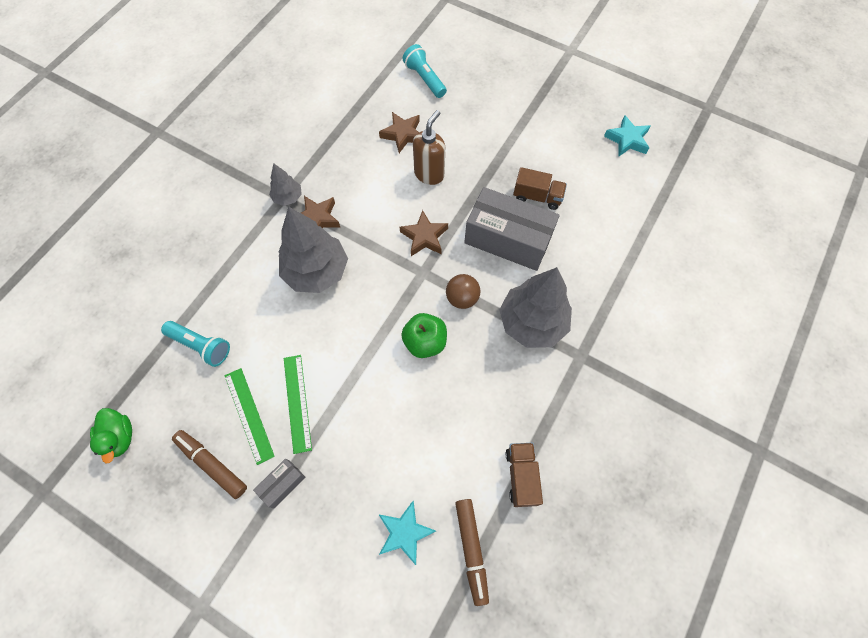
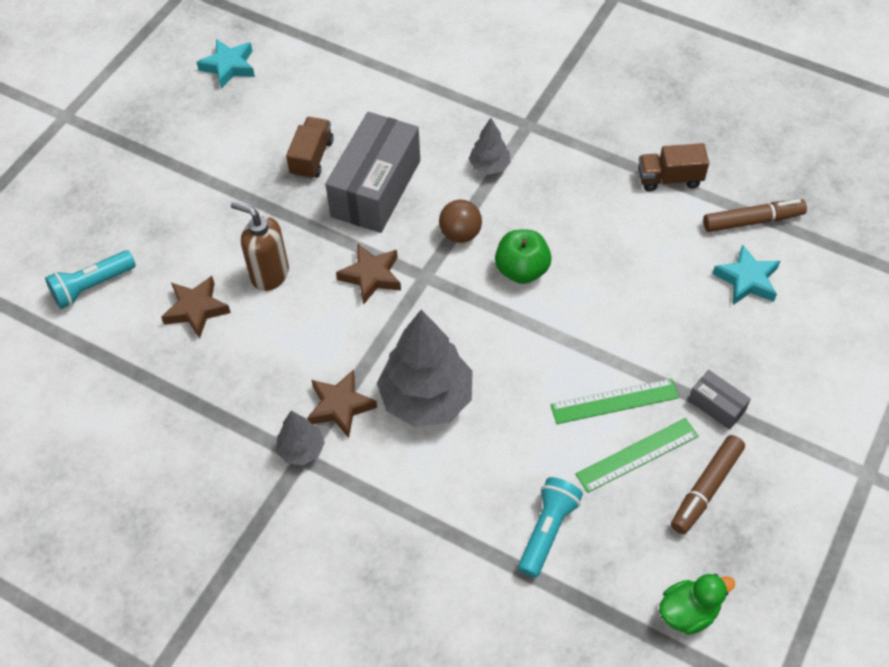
camera: 90 degrees left, 10 degrees down
(532, 323) = (489, 166): grey tree -> grey tree, size x0.50

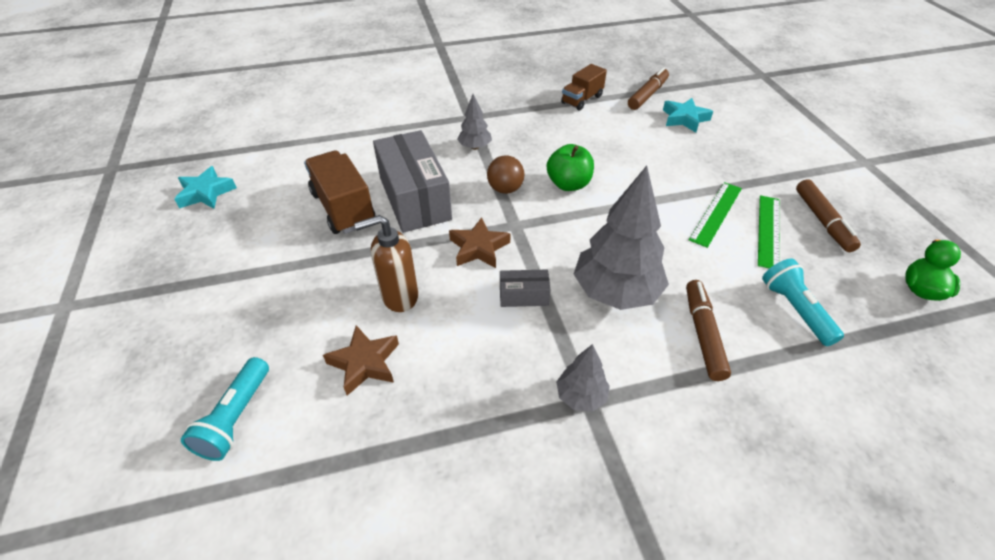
camera: 45 degrees left, 10 degrees down
(312, 158) = (343, 208): brown truck -> brown truck, size x1.55
(340, 406) = (567, 343): brown star -> none
(445, 484) = (703, 334): none -> brown marker
(716, 406) = (762, 180): grey box -> grey box (523, 296)

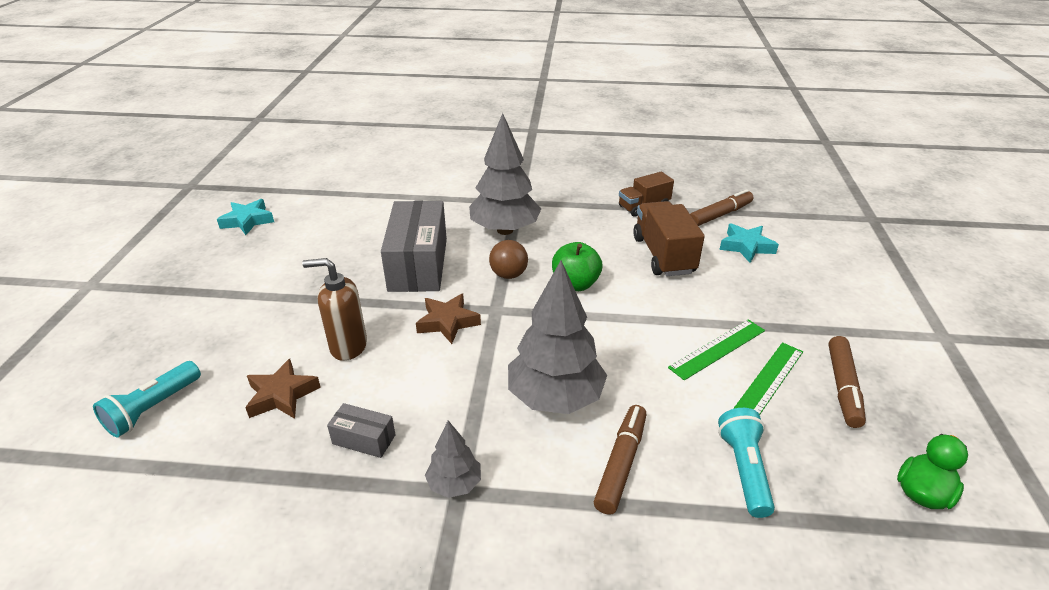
camera: 20 degrees right, 10 degrees down
(343, 208) = (350, 258): brown truck -> brown truck (663, 255)
(475, 147) = (505, 230): grey tree -> grey tree, size x2.01
(523, 296) = (461, 377): grey box -> grey box (364, 439)

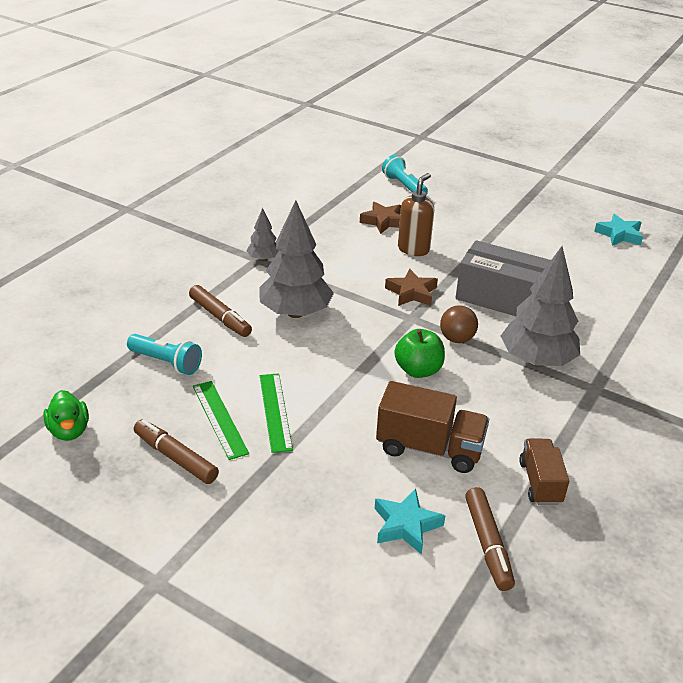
camera: 115 degrees right, 0 degrees up
(364, 439) = (323, 239): grey box -> none

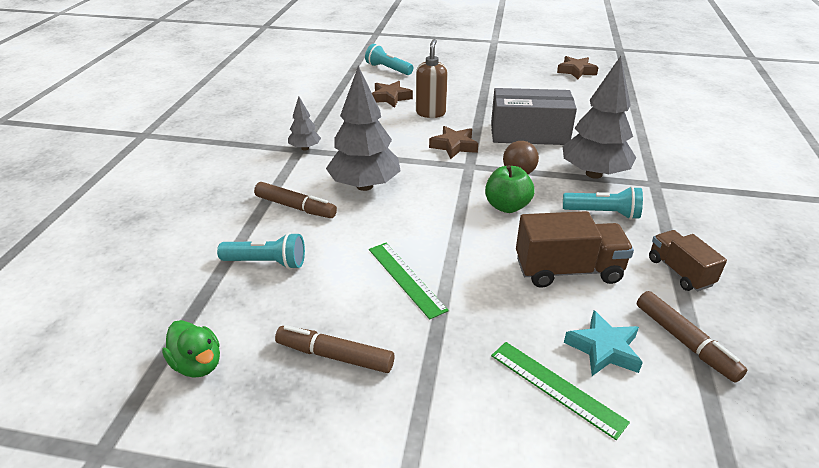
camera: 20 degrees left, 0 degrees up
(219, 419) = (356, 302): green ruler -> green ruler (556, 387)
(511, 404) = (603, 213): none -> turquoise flashlight
(619, 235) = (576, 71): turquoise star -> brown star

